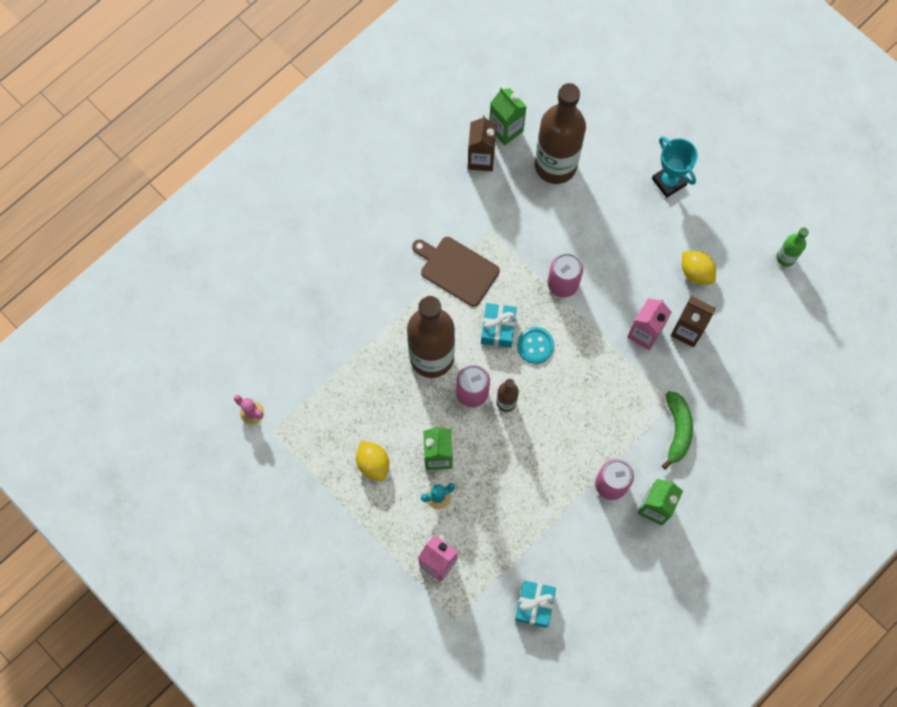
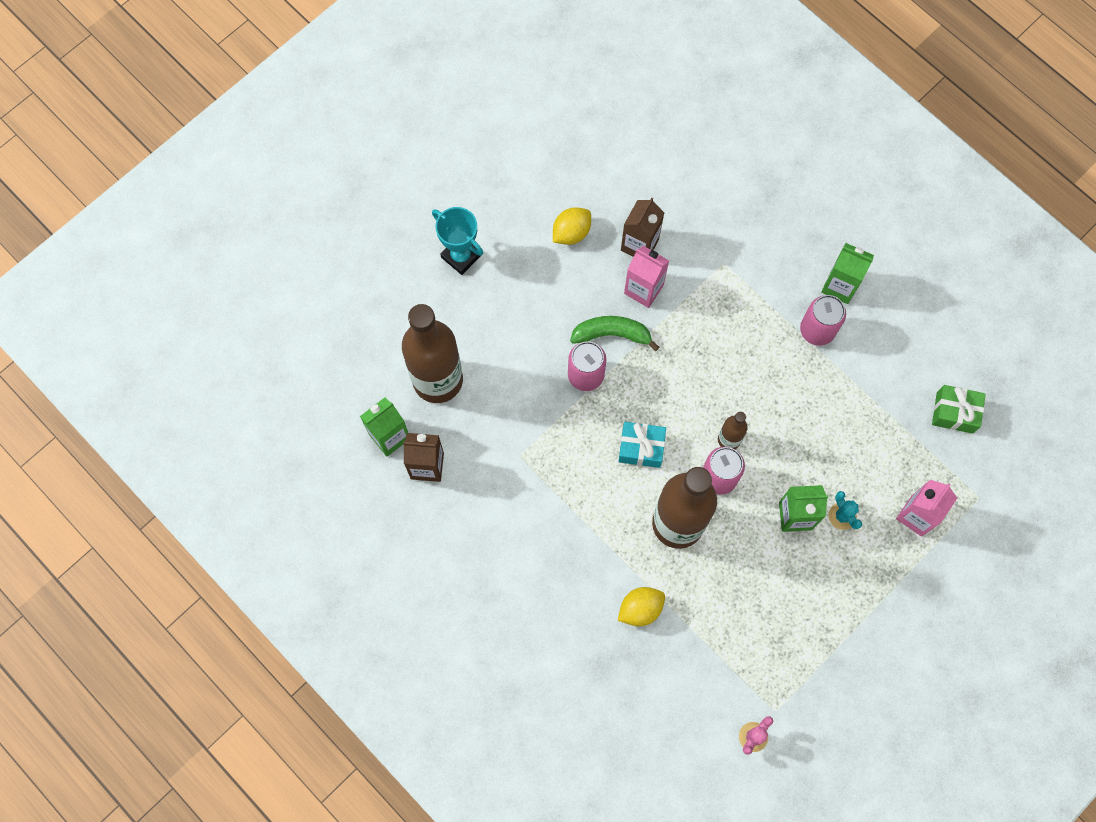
camera: 90 degrees left, 0 degrees up
(373, 464) = (808, 590): yellow lemon -> yellow lemon (640, 609)
(457, 270) = (569, 494): brown cutting board -> none
(534, 605) = (954, 413): turquoise gift -> green gift
(535, 345) = (661, 407): turquoise button -> none
(669, 182) = (461, 256): turquoise trophy -> turquoise trophy turned 75 degrees clockwise
(677, 430) = (753, 260): green banana -> green banana (612, 334)
(785, 258) = (553, 141): green bottle -> none

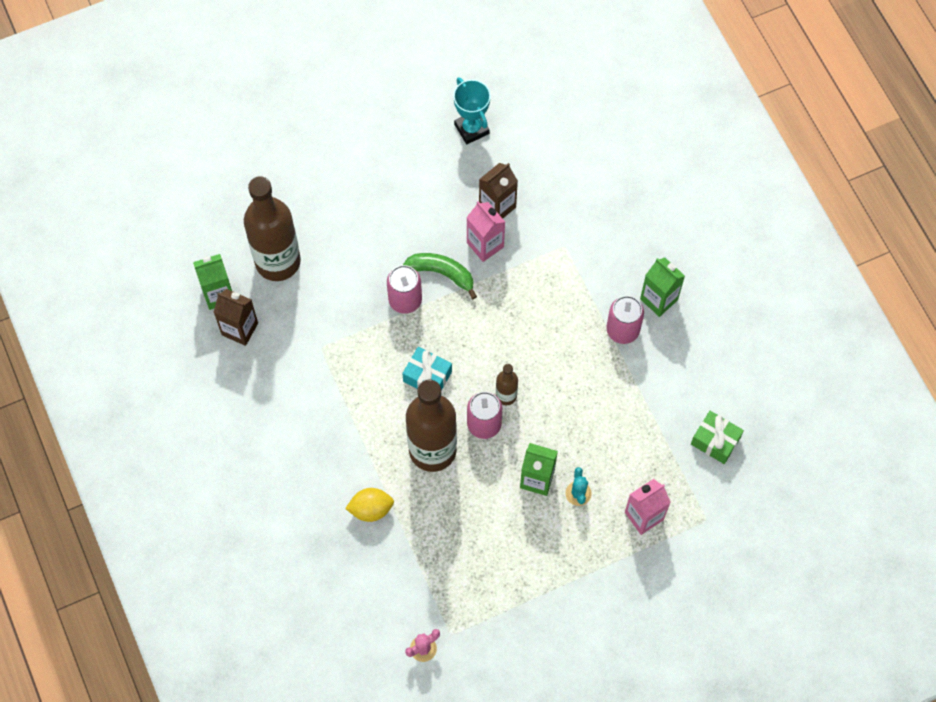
camera: 20 degrees right, 5 degrees down
(461, 256) = (340, 165): turquoise trophy -> turquoise trophy (471, 129)
(571, 233) = (442, 177): yellow lemon -> none

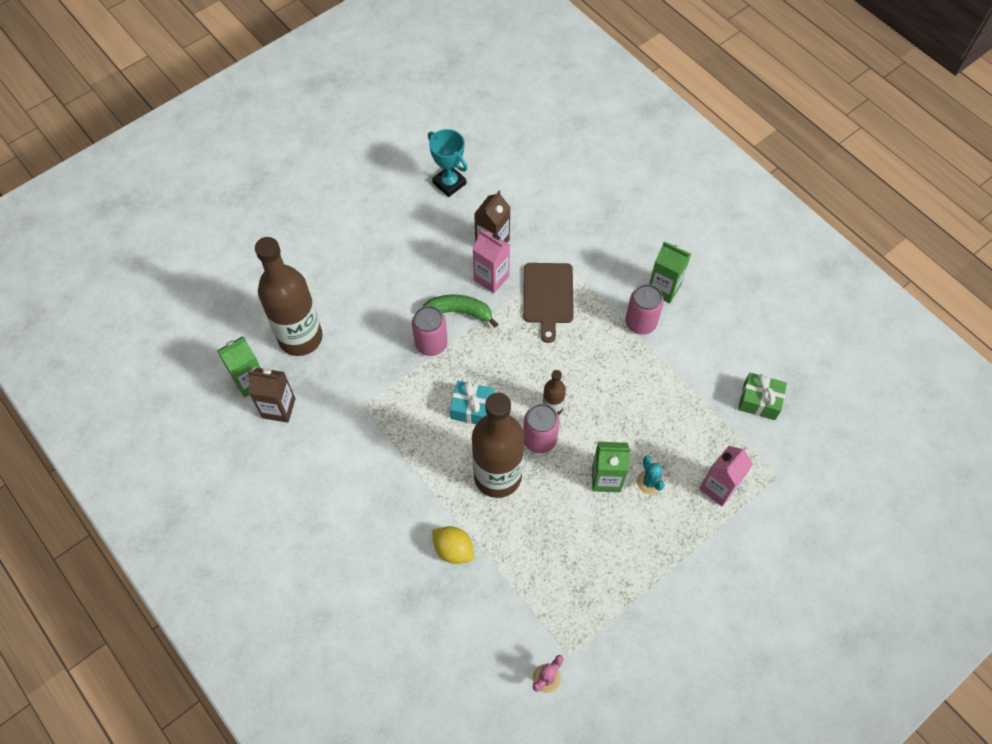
camera: 15 degrees left, 5 degrees down
(371, 509) = (453, 549): yellow lemon -> yellow lemon turned 60 degrees clockwise
(537, 278) = (548, 296): none -> brown cutting board

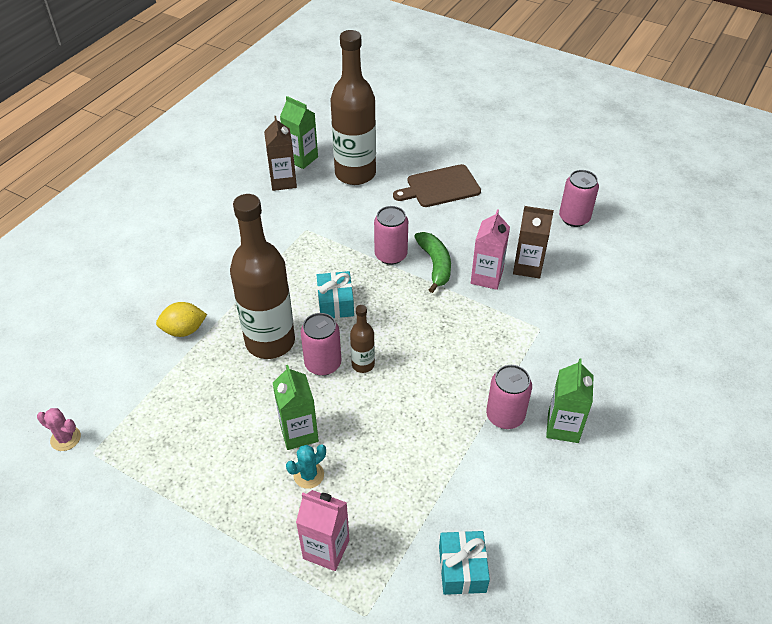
camera: 70 degrees right, 15 degrees down
(449, 183) = (574, 218): turquoise trophy -> pink can
(453, 549) = (184, 330): yellow lemon -> yellow lemon turned 60 degrees clockwise
(548, 296) = (491, 326): brown cutting board -> brown cutting board (440, 187)
(759, 401) = (462, 569): green gift -> turquoise gift

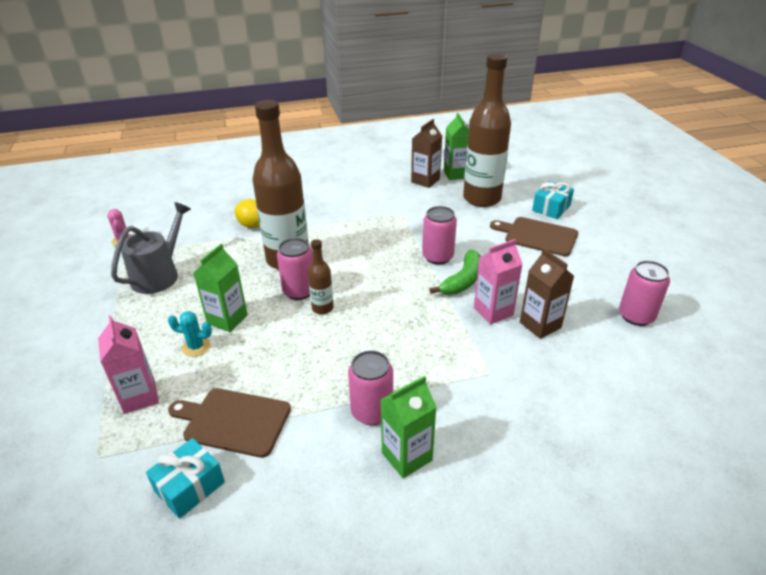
camera: 45 degrees right, 10 degrees down
(168, 442) = (159, 275): none -> grey watering can
(335, 303) = (358, 263): turquoise gift -> turquoise gift (551, 208)
(425, 502) = (233, 421): none -> brown cutting board

